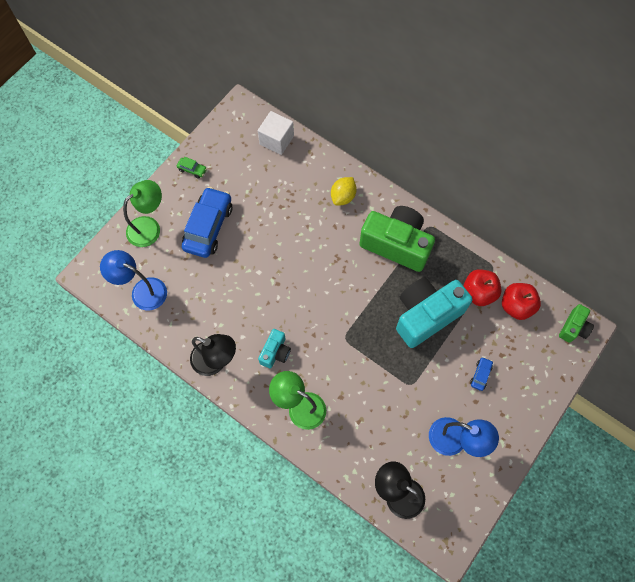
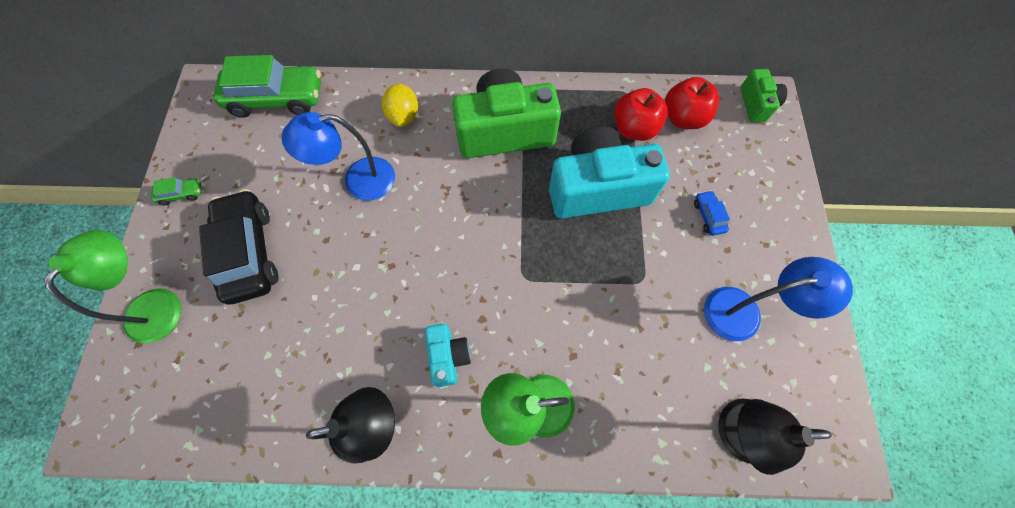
camera: 35 degrees left, 0 degrees up
(142, 291) = (199, 399): blue lamp -> blue lamp (358, 181)
(208, 227) = (249, 252): blue car -> black car
(276, 140) = (277, 99): white cube -> green car
(426, 315) = (597, 188): turquoise camera -> turquoise camera turned 60 degrees clockwise

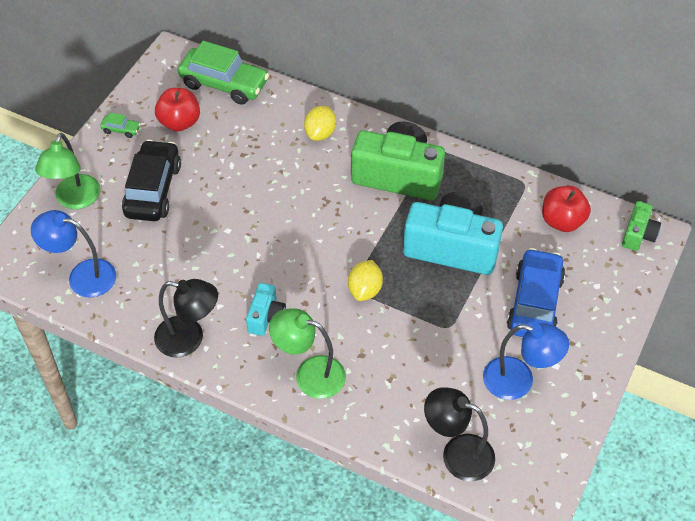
camera: 25 degrees right, 15 degrees down
(160, 303) = (75, 200): green lamp -> green lamp turned 150 degrees clockwise
(358, 181) = (259, 169): blue lamp -> blue lamp (82, 276)
(537, 275) = (365, 290): none -> yellow lemon
(634, 129) = (512, 213): red apple -> red apple (179, 122)
(708, 216) = (534, 303): blue car -> blue car, size x2.36

